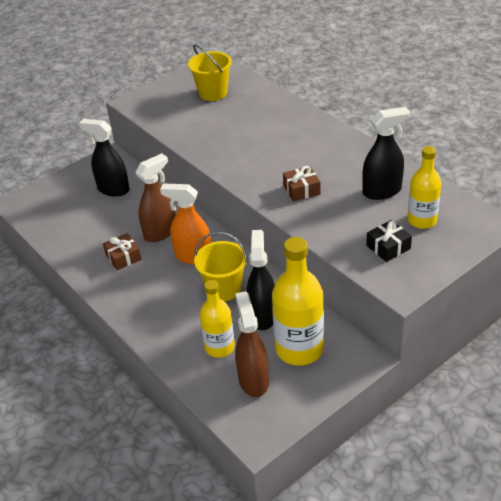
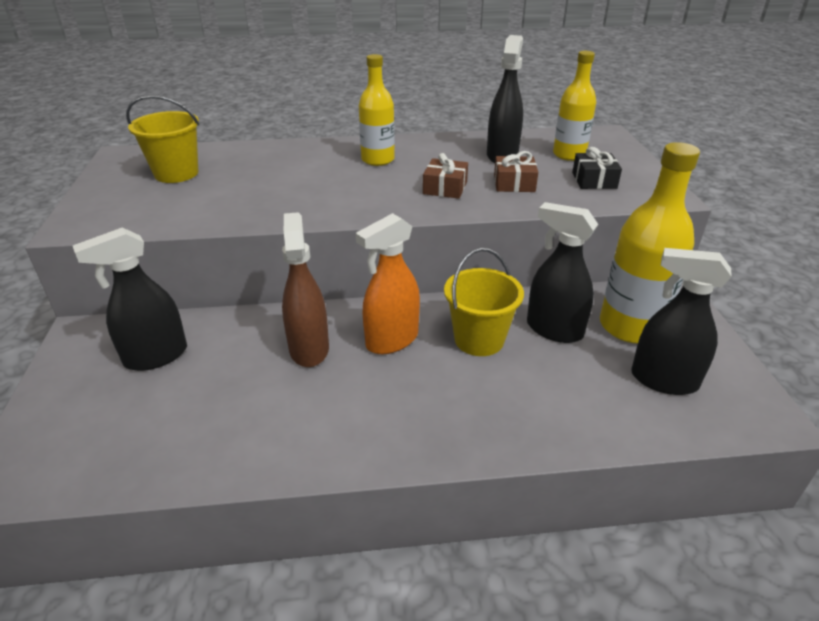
camera: 60 degrees left, 5 degrees down
(123, 257) = (316, 404): brown gift -> brown gift (514, 183)
(219, 347) = (584, 385): yellow bottle -> yellow bottle (378, 160)
(253, 380) = (663, 380): brown spray bottle -> black spray bottle

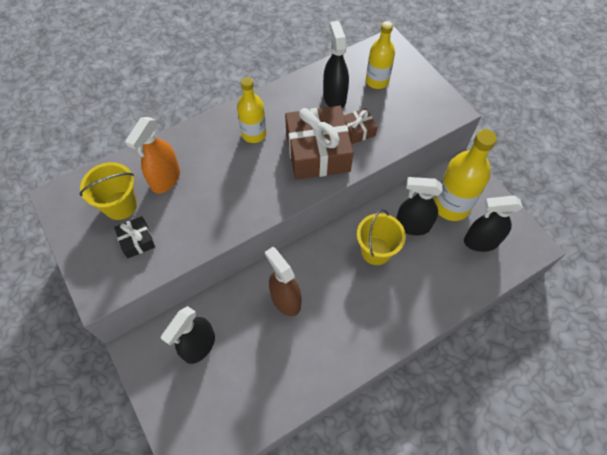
camera: 25 degrees left, 25 degrees up
(391, 340) = (328, 272): orange spray bottle -> orange spray bottle (165, 179)
(445, 188) = (317, 152): brown gift -> brown gift, size x2.13
(594, 180) = (405, 108): black gift -> black gift (137, 241)

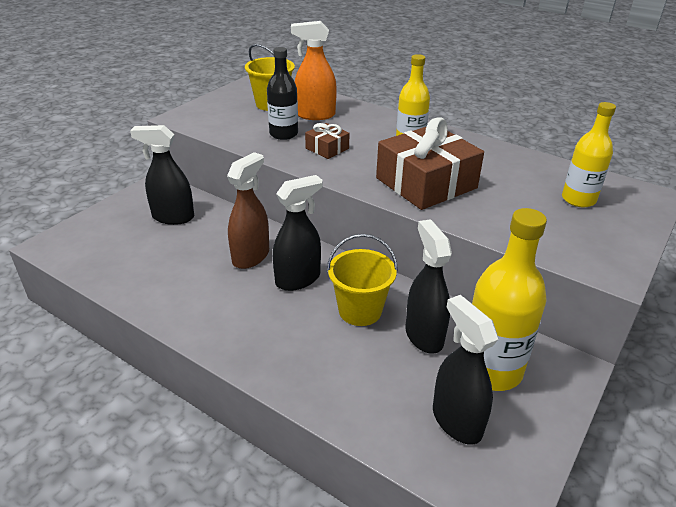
camera: 65 degrees right, 25 degrees down
(137, 241) = (241, 119): black gift -> none
(187, 216) = (283, 134): none -> black bottle
(334, 97) = (515, 176): black spray bottle -> black spray bottle (298, 279)
(358, 130) = (486, 202): brown gift -> brown gift (327, 148)

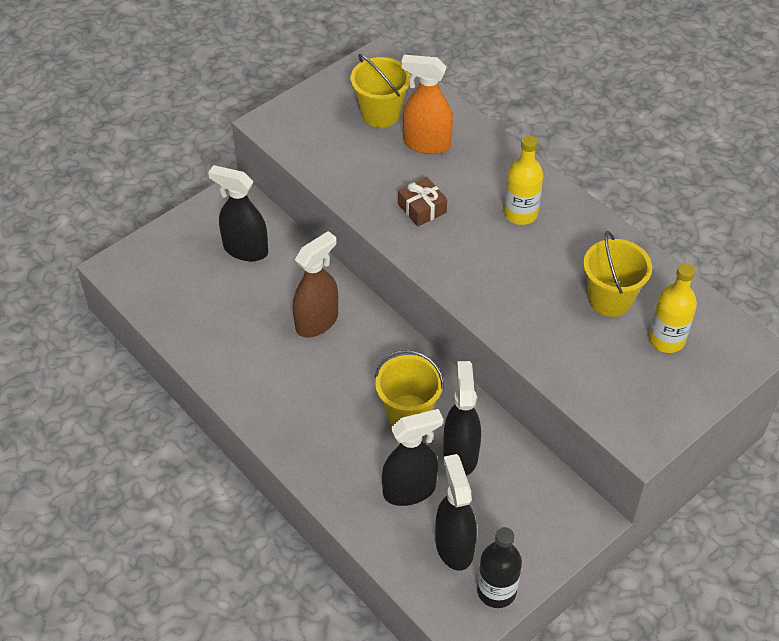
camera: 15 degrees right, 15 degrees up
(283, 134) = (380, 174): black bottle -> black bottle (496, 591)
(298, 279) = (358, 361): black spray bottle -> black spray bottle (410, 490)
(426, 183) = (511, 285): brown gift -> none
(491, 369) = (508, 503): yellow bottle -> none
(514, 181) = (610, 299): none -> yellow bucket

